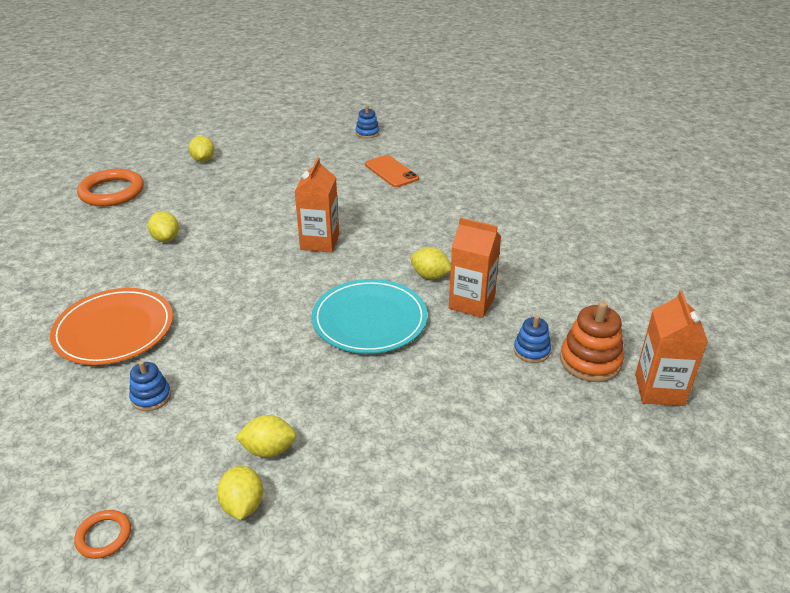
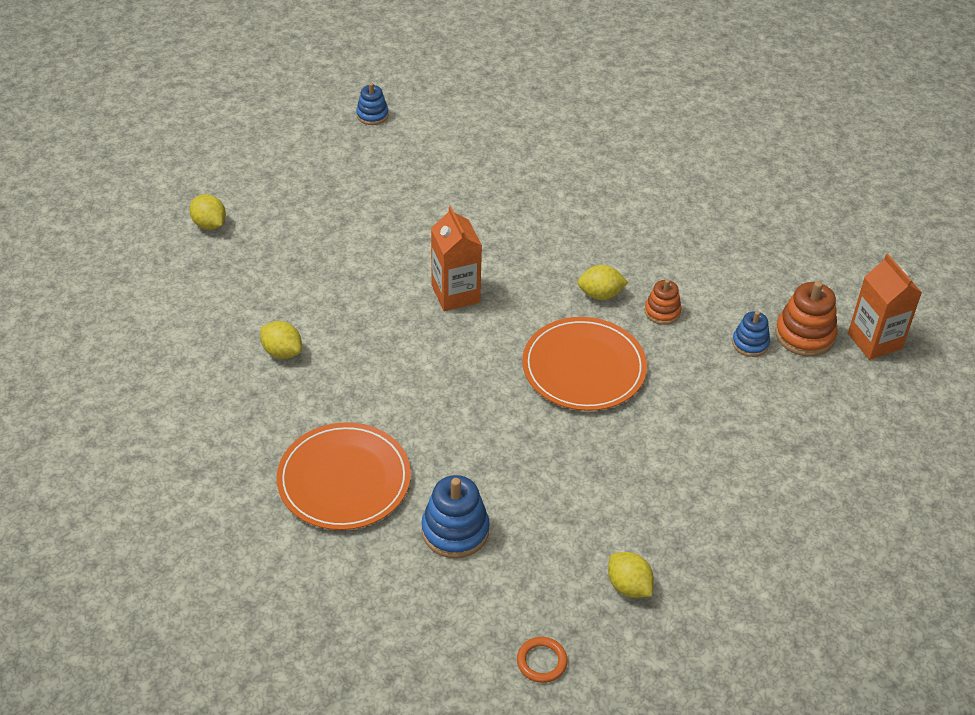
camera: 30 degrees left, 10 degrees up
(112, 192) = (145, 312): orange ring -> none
(151, 397) = (455, 531): blue stacking toy -> blue stacking toy, size x1.63
(269, 450) = (606, 532): yellow lemon -> none
(369, 320) = (584, 368): turquoise plate -> orange plate
(391, 172) = (450, 167): orange phone -> none
(471, 303) = (662, 312): orange carton -> orange stacking toy

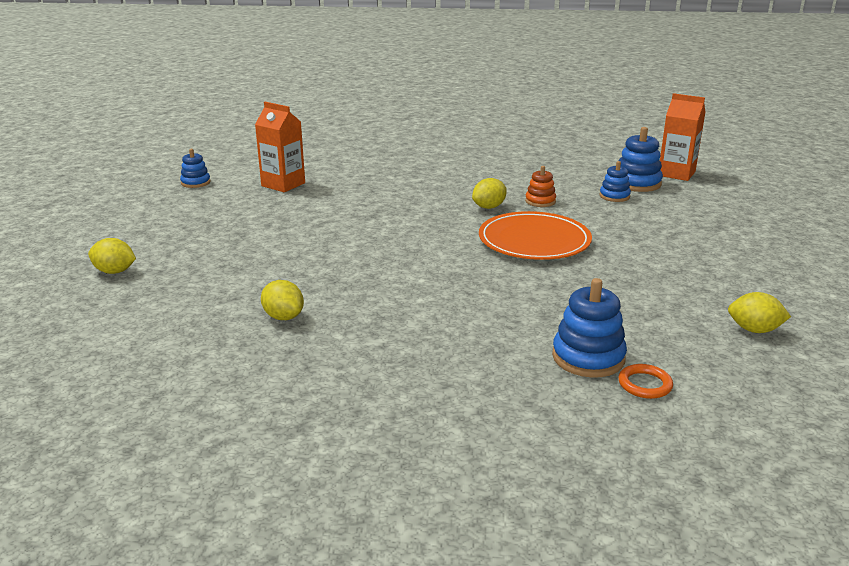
camera: 35 degrees left, 20 degrees down
(282, 352) = (283, 317): yellow lemon -> yellow lemon turned 45 degrees clockwise
(344, 480) = (451, 369): orange plate -> none
(455, 294) = (386, 239): orange carton -> orange carton (283, 184)
(541, 661) = (781, 402): orange ring -> orange ring (645, 384)
(804, 335) = (637, 183): orange stacking toy -> blue stacking toy

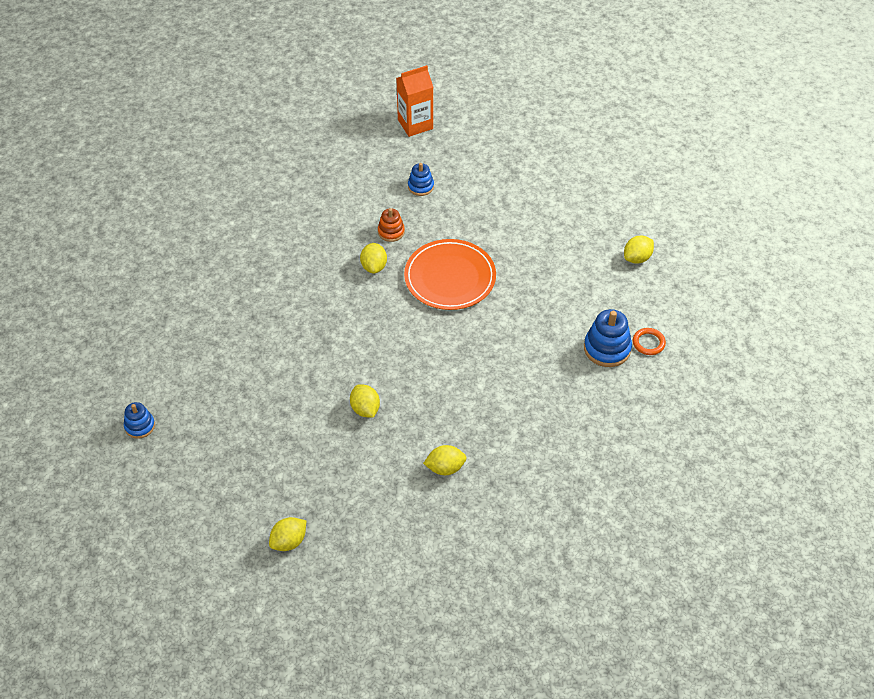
camera: 55 degrees left, 25 degrees up
(283, 184) = (205, 367): orange carton -> none
(315, 255) = (365, 409): none -> yellow lemon
(637, 183) = (411, 158): blue stacking toy -> none

